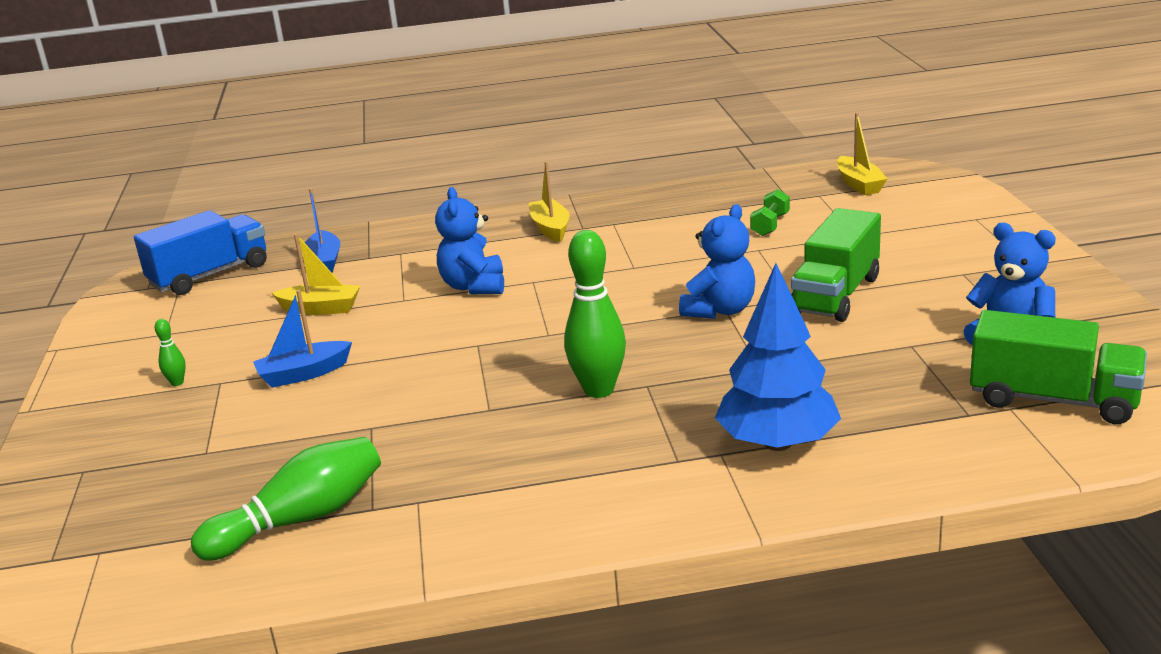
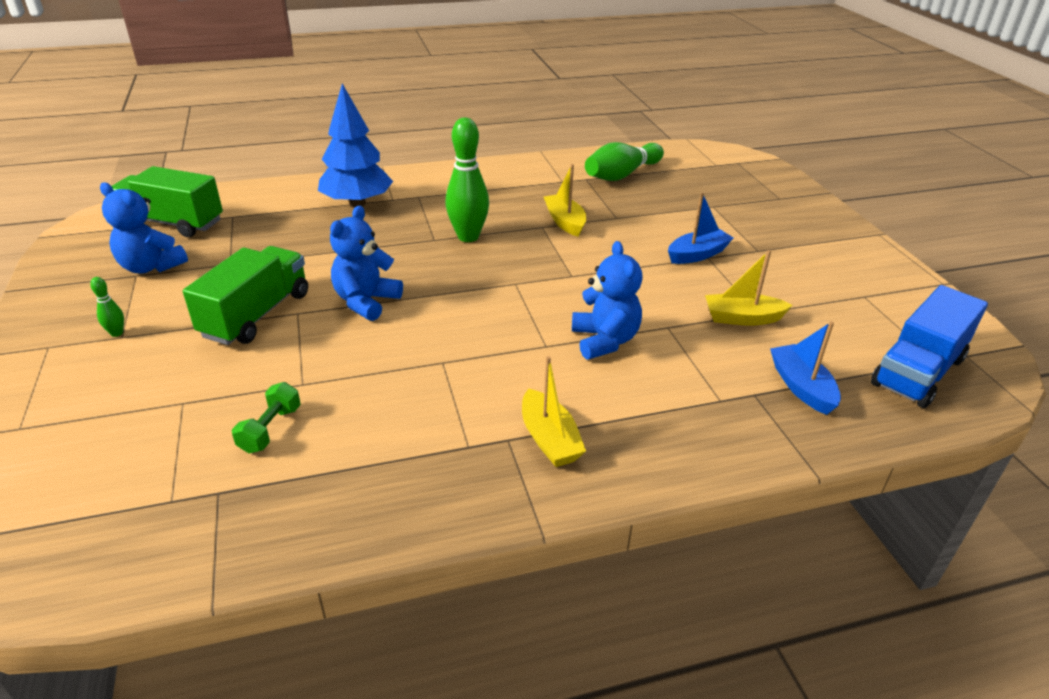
camera: 170 degrees right, 10 degrees up
(177, 383) = (792, 250): green bowling pin -> green bowling pin (117, 333)
(859, 184) = (95, 528): yellow boat -> yellow boat (565, 222)

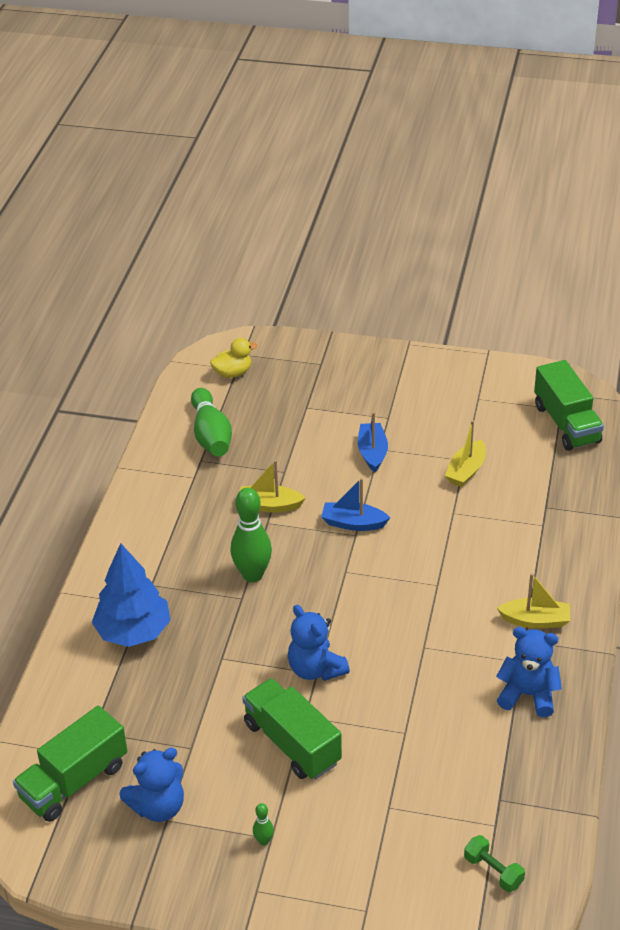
camera: 60 degrees left, 5 degrees up
(270, 429) = (449, 760): green dumbbell -> green dumbbell (493, 871)
(604, 341) = (450, 552): blue teddy bear -> blue teddy bear (528, 695)
(709, 164) = (233, 373): none -> yellow duck
(801, 387) = (551, 482): blue boat -> blue boat (353, 523)
(918, 372) = (566, 423): blue truck -> green truck

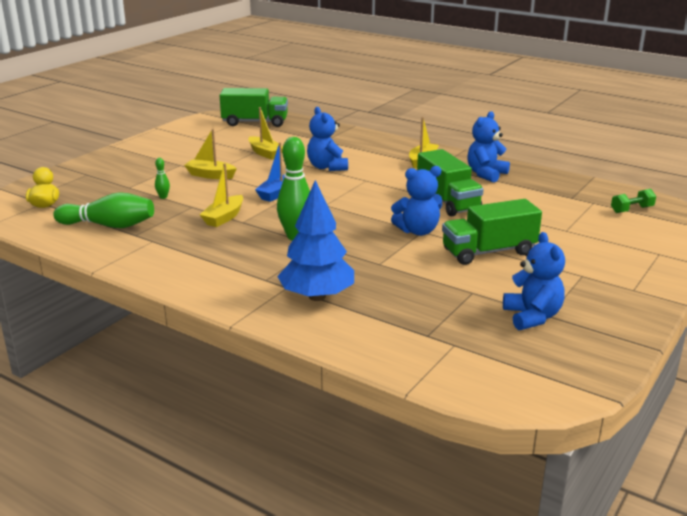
camera: 70 degrees left, 15 degrees down
(74, 781) = (484, 354): green truck -> green truck (447, 201)
(264, 841) = (584, 278): green bowling pin -> green bowling pin (163, 197)
(372, 452) = (210, 175): blue boat -> yellow boat
(456, 538) = (327, 167): none -> blue teddy bear

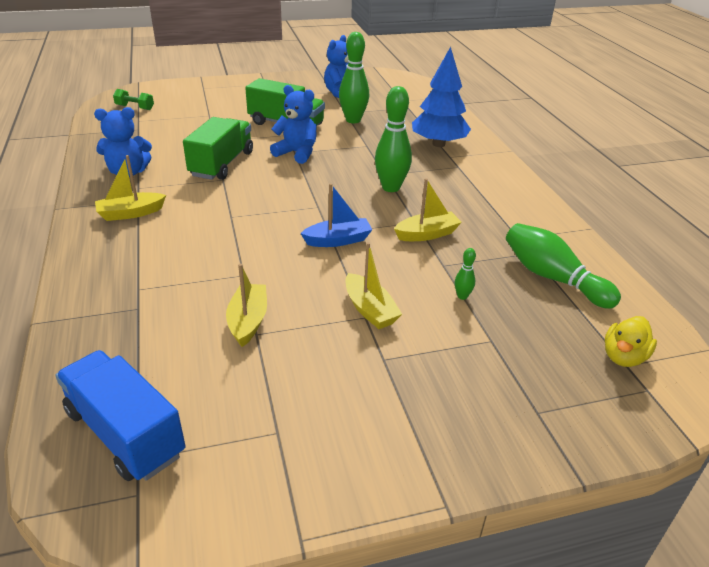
camera: 140 degrees left, 10 degrees up
(255, 122) = (125, 433): green truck -> blue truck
(327, 167) = (229, 253): blue teddy bear -> none
(445, 285) = (353, 120): none -> green bowling pin

